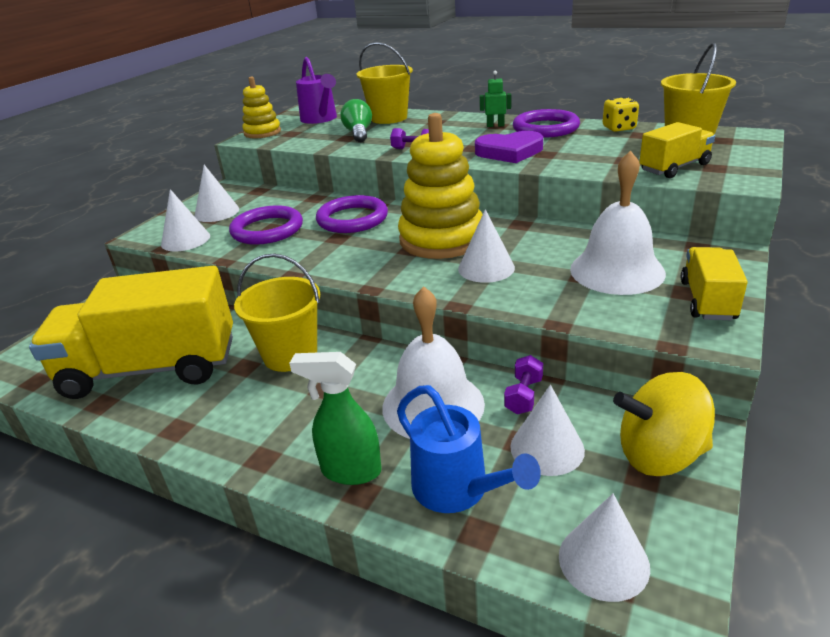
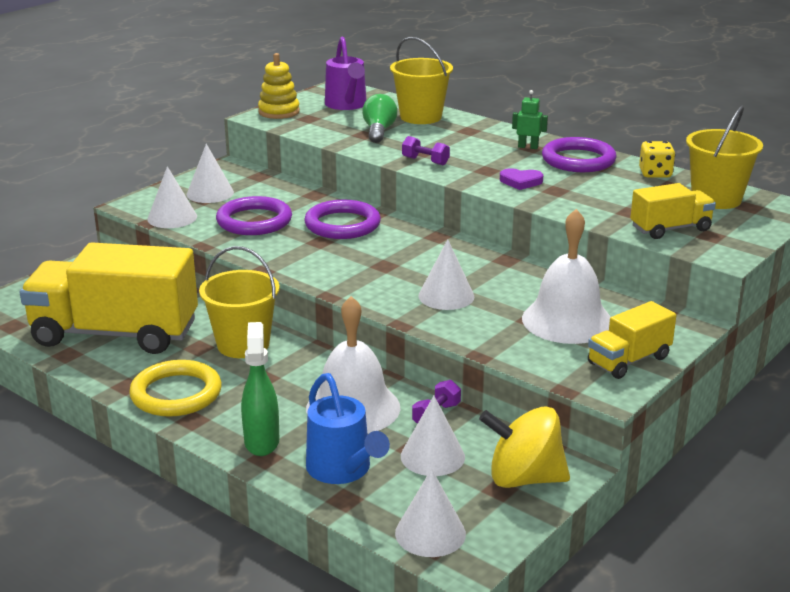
camera: 10 degrees right, 5 degrees down
(234, 428) = (176, 394): none -> yellow ring
(350, 471) = (262, 441): green spray bottle -> green spray bottle turned 60 degrees clockwise
(442, 239) = (420, 261): yellow stacking toy -> none
(509, 152) = (521, 181): purple heart -> purple heart, size x0.59
(707, 300) = (629, 360): yellow truck -> yellow truck turned 150 degrees counterclockwise

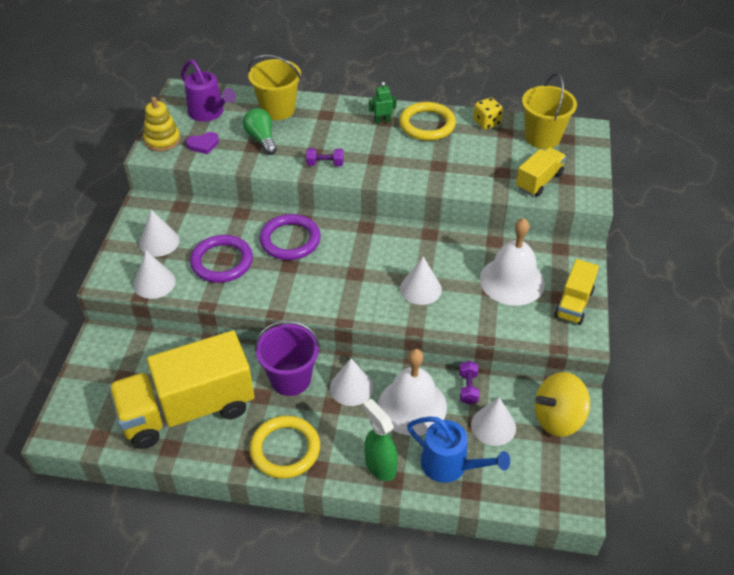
camera: 30 degrees left, 20 degrees up
(243, 344) = (290, 379): yellow bucket -> purple bucket
(430, 533) = (541, 492): white cone -> white cone (351, 387)
(521, 181) = (408, 164): purple heart -> purple heart (203, 144)
(578, 160) = (427, 124): purple ring -> yellow ring

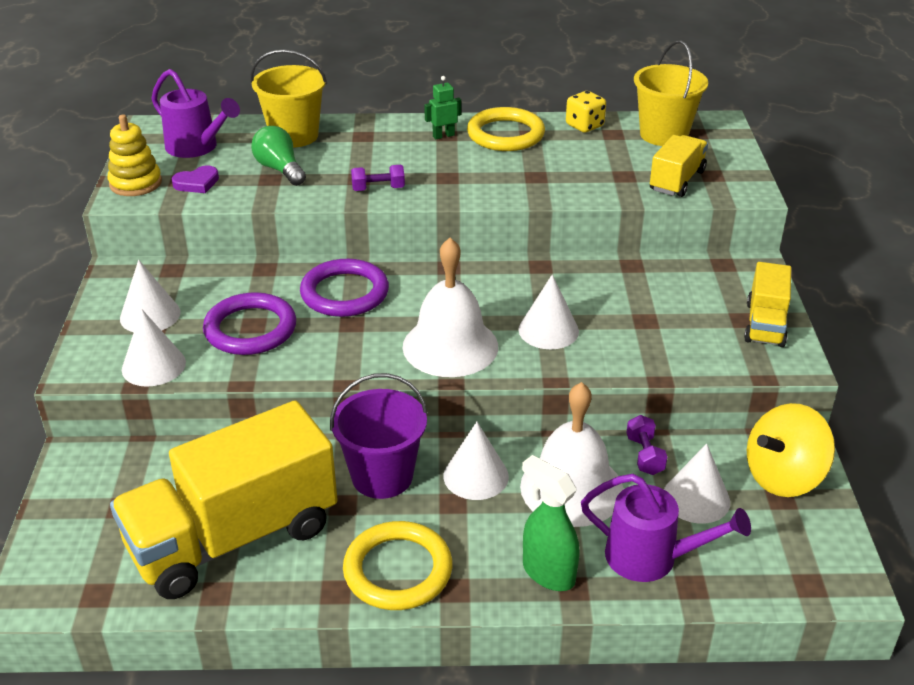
camera: 10 degrees left, 10 degrees down
(450, 465) = (651, 558): blue watering can -> purple watering can
(512, 281) = (671, 307): white bell -> white bell (450, 346)

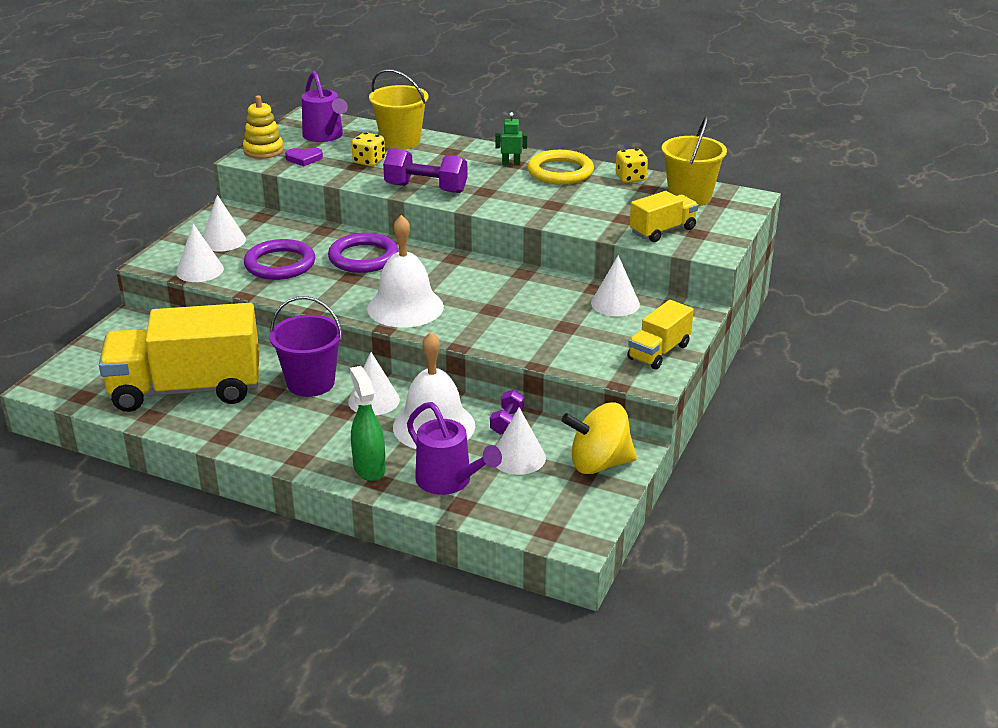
camera: 25 degrees right, 5 degrees down
(280, 169) = (369, 161): green light bulb -> yellow dice
(378, 189) = (426, 188): purple dumbbell -> purple dumbbell, size x1.87
(398, 570) = (272, 437): yellow ring -> none
(548, 330) = (486, 315): white cone -> white cone (615, 303)

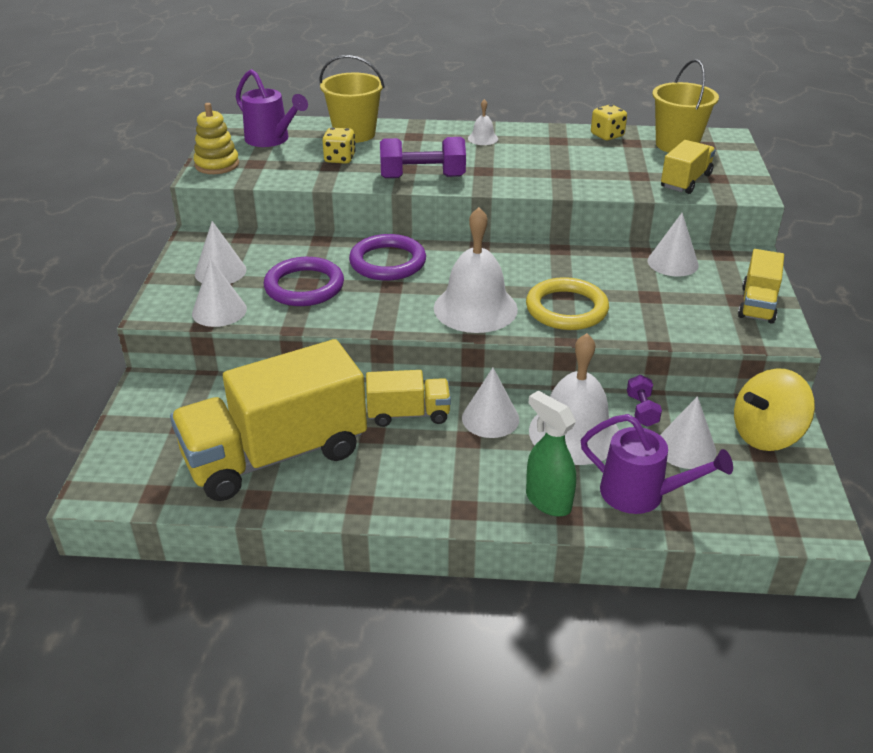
camera: 20 degrees left, 5 degrees up
(304, 159) = (268, 166): purple heart -> none
(310, 383) = (408, 414): purple bucket -> yellow truck
(511, 163) = (483, 138): green robot -> white bell
(560, 172) = (537, 139): yellow ring -> yellow ring (566, 309)

